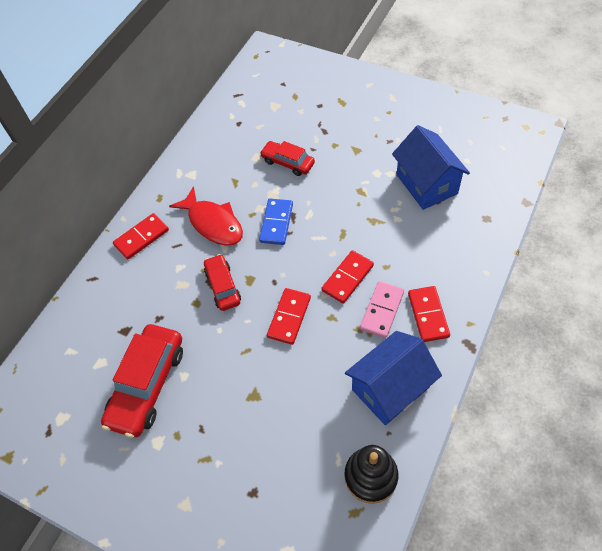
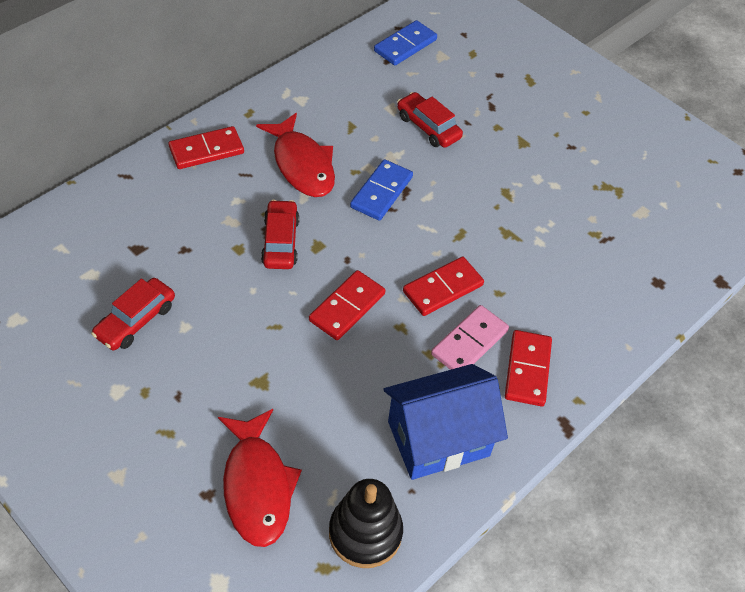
camera: 10 degrees right, 5 degrees down
(147, 385) = (136, 320): red car -> red car, size x0.58
(246, 107) = (405, 45): none -> blue domino
(284, 473) = (257, 486): none -> red fish
(426, 184) = (597, 214): blue house -> none

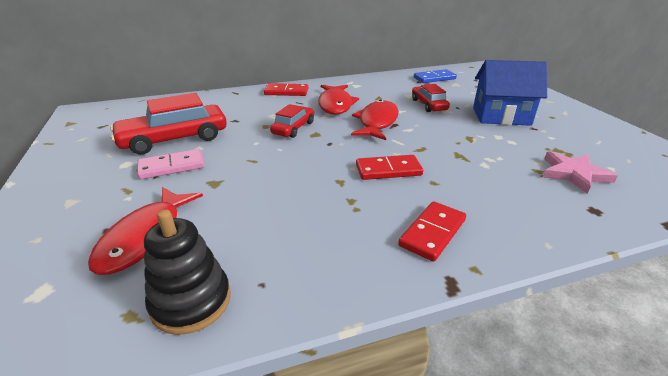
camera: 30 degrees right, 20 degrees down
(136, 320) = (174, 139): red car -> red car, size x1.72
(347, 307) = (309, 163): red domino -> none
(381, 192) = (377, 122): blue domino -> red fish
(438, 439) = (316, 254): blue house -> blue house (501, 116)
(469, 342) = (389, 203): pink domino -> pink domino (172, 166)
(630, 228) = (574, 174): none -> pink star

